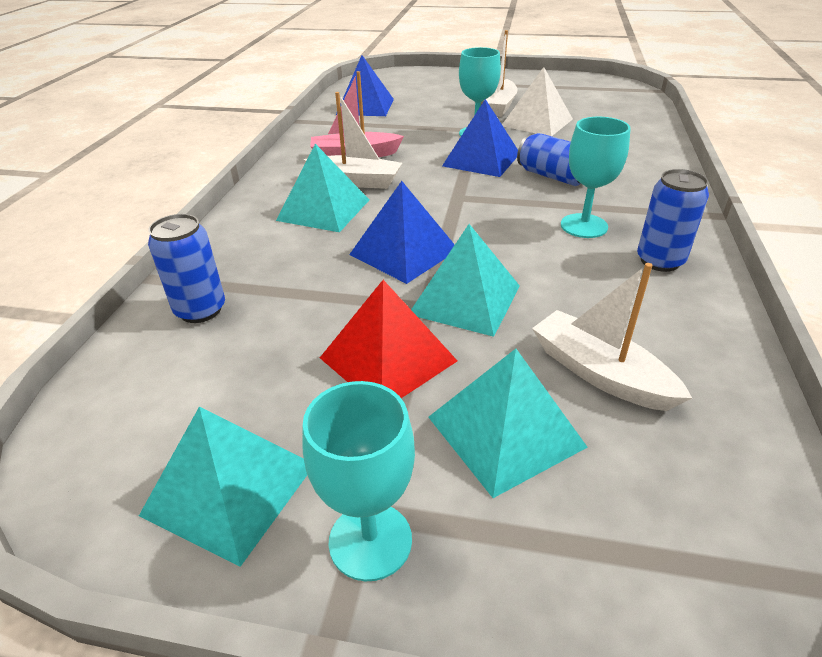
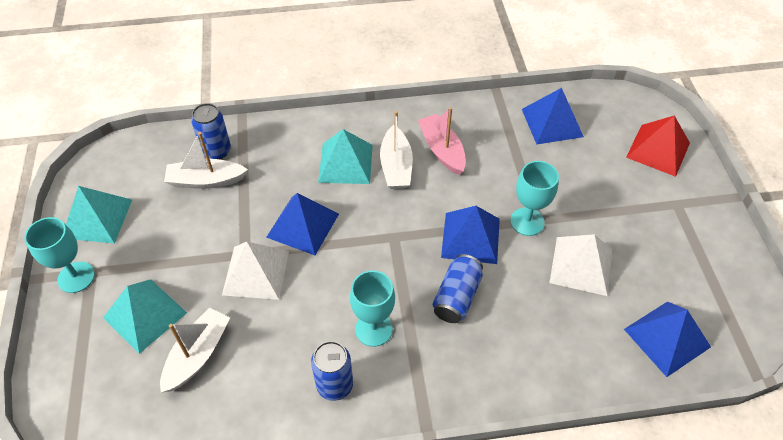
camera: 70 degrees right, 15 degrees up
(388, 359) = (191, 249): red pyramid -> red pyramid (658, 150)
(465, 299) = (256, 272): turquoise pyramid -> white pyramid
(499, 106) = (609, 226): white boat -> white boat (206, 181)
(619, 108) = (667, 338): none -> blue pyramid

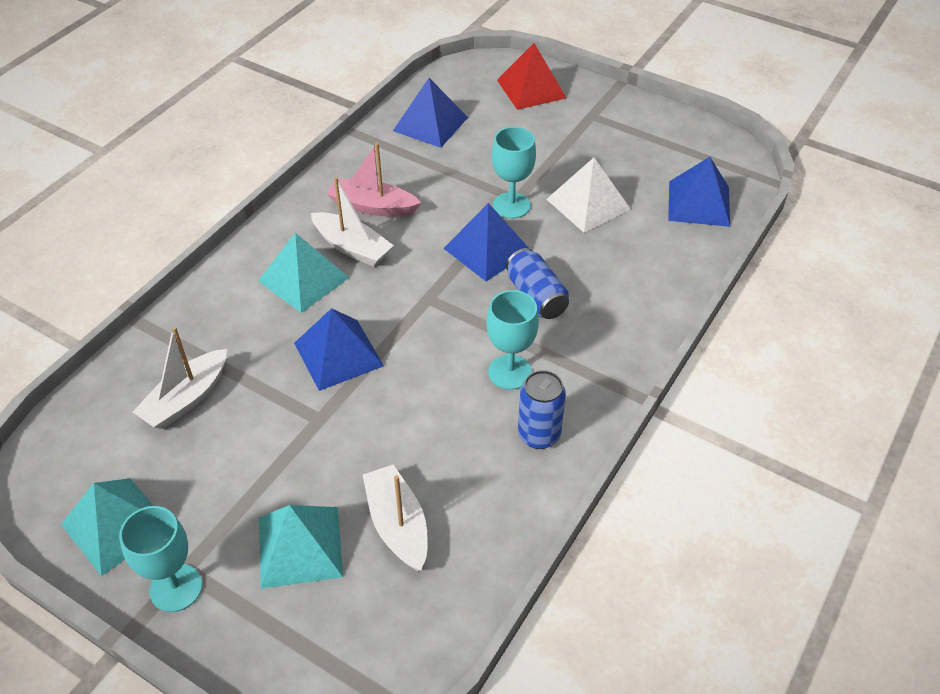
camera: 50 degrees left, 5 degrees down
(216, 151) = (158, 368): blue can -> none
(256, 272) = (352, 423): white pyramid -> none

